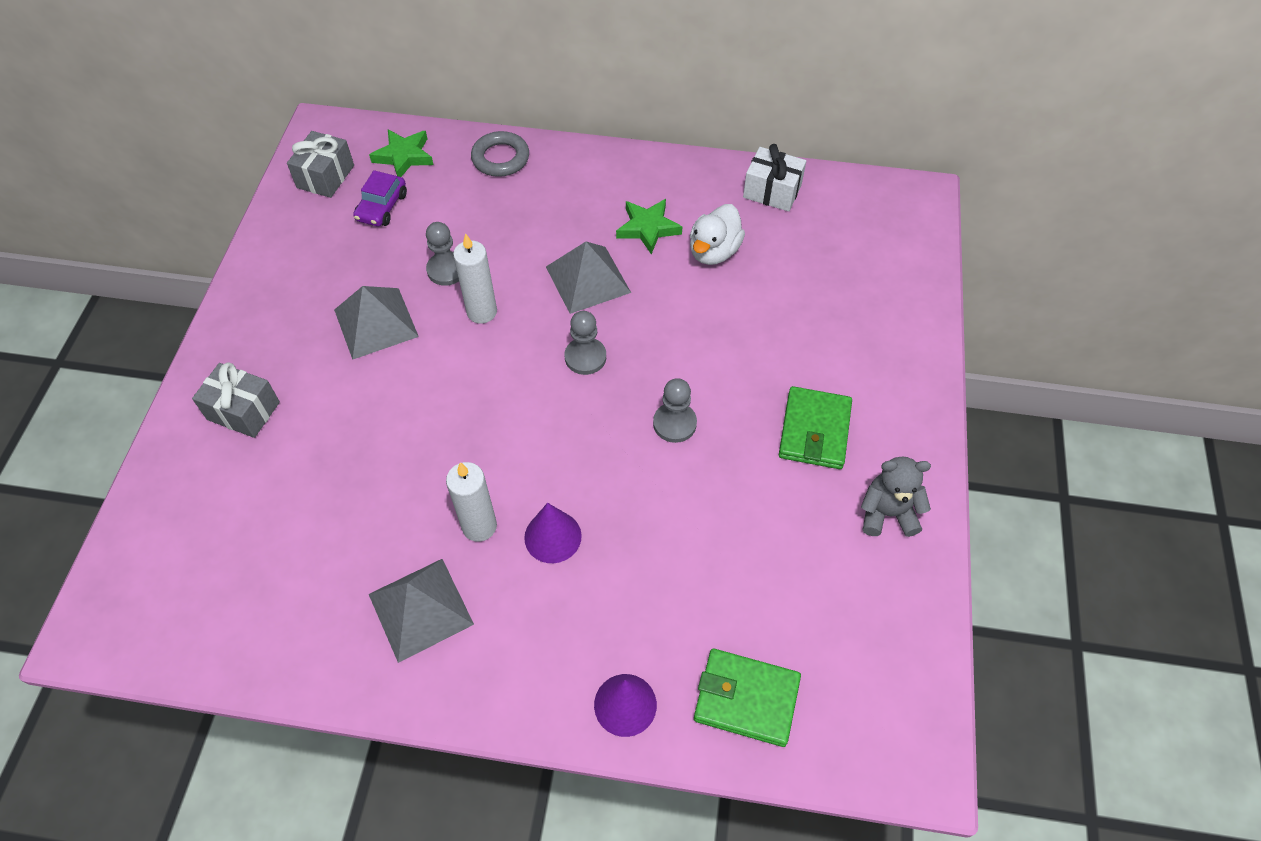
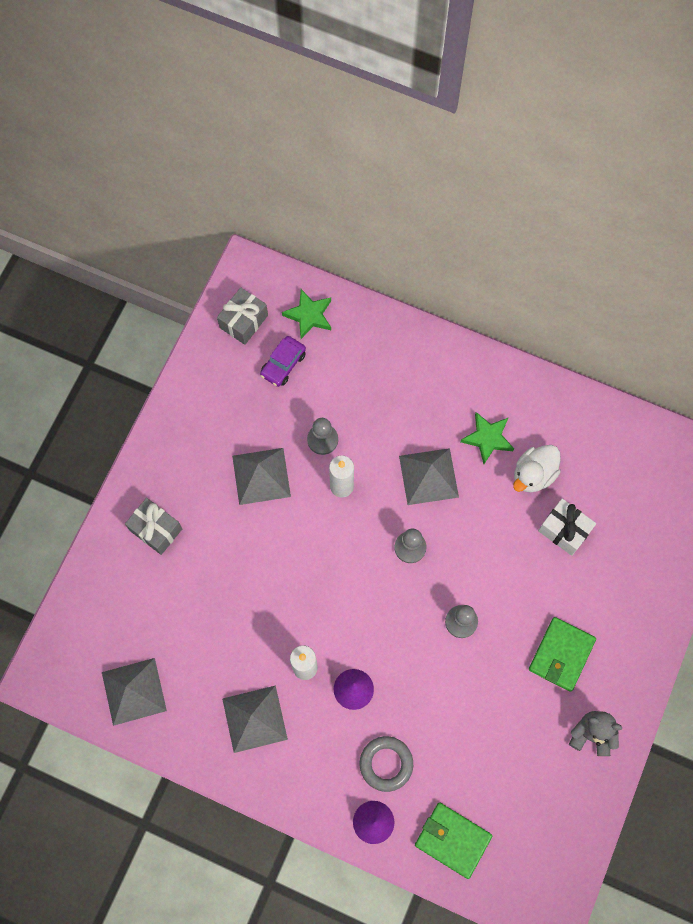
camera: 15 degrees right, 15 degrees up
(235, 616) = (133, 691): none -> grey pyramid
(500, 158) = (386, 337): grey ring -> grey ring (386, 764)
(772, 191) = (598, 426): white gift -> white gift (564, 530)

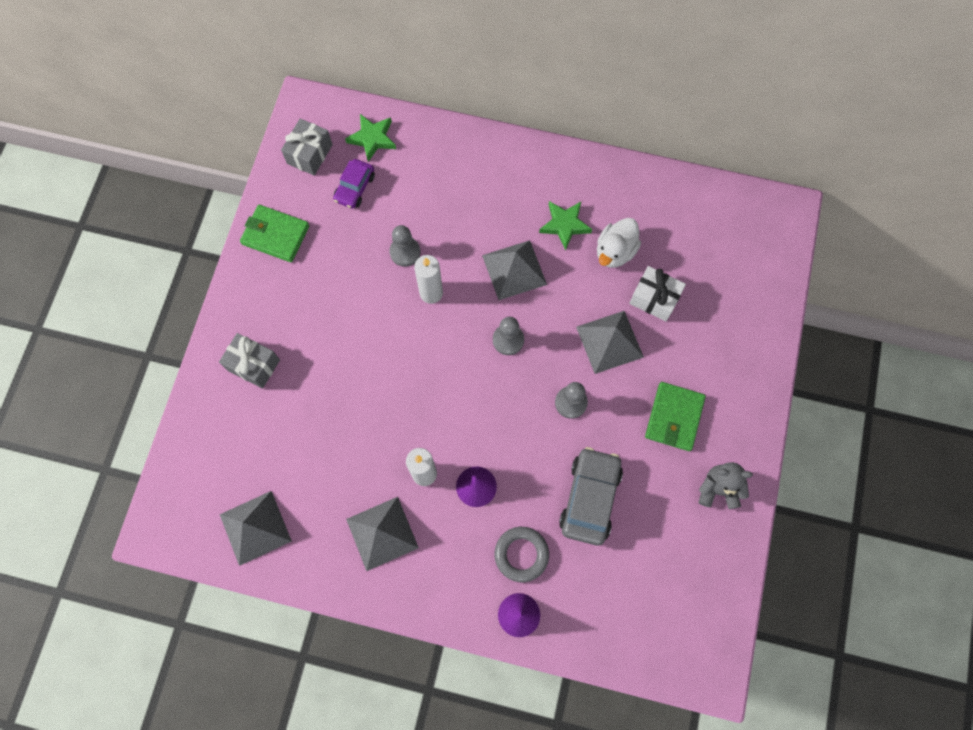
camera: 10 degrees left, 0 degrees up
(261, 476) = (350, 296): grey pyramid -> grey pyramid (609, 341)
(452, 840) = (601, 618): green wallet -> green wallet (276, 235)
(463, 720) = (590, 498): none -> grey car

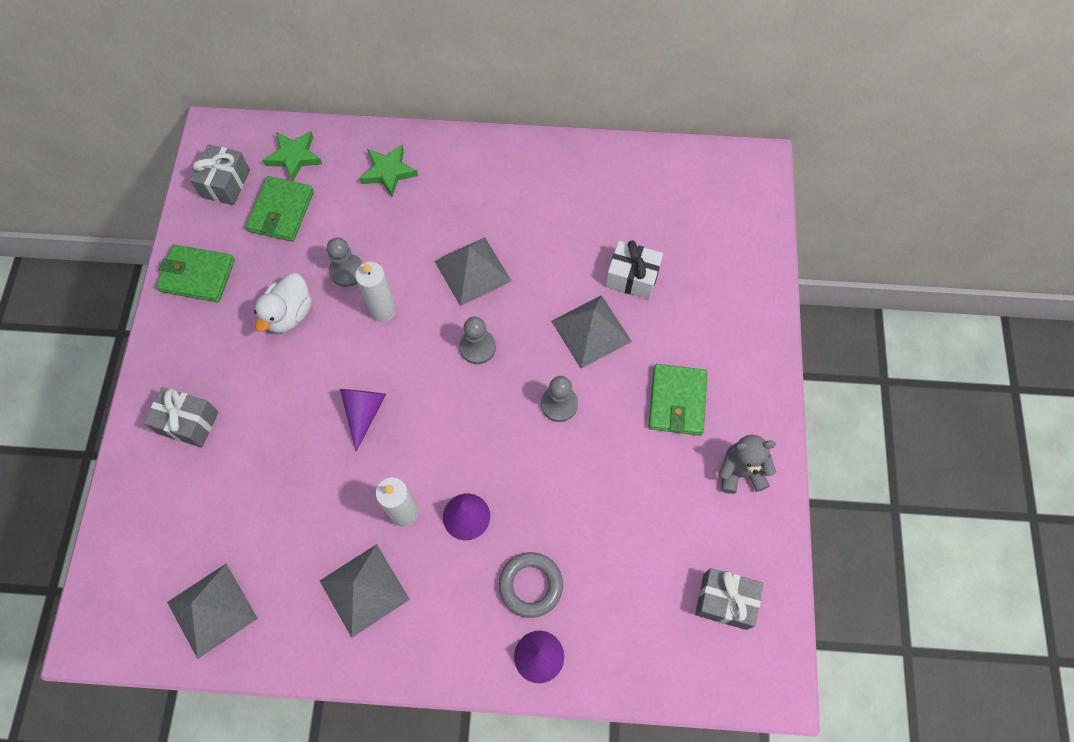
camera: 10 degrees left, 5 degrees down
(355, 188) = (281, 211): purple car -> green wallet
(402, 381) = (364, 412): none -> purple cone
(565, 225) = (521, 215): green star -> green star (389, 172)
(590, 498) = (598, 507): grey car -> none
(615, 251) = (580, 234): white duck -> white duck (289, 314)
(683, 597) = (725, 601): none -> grey gift

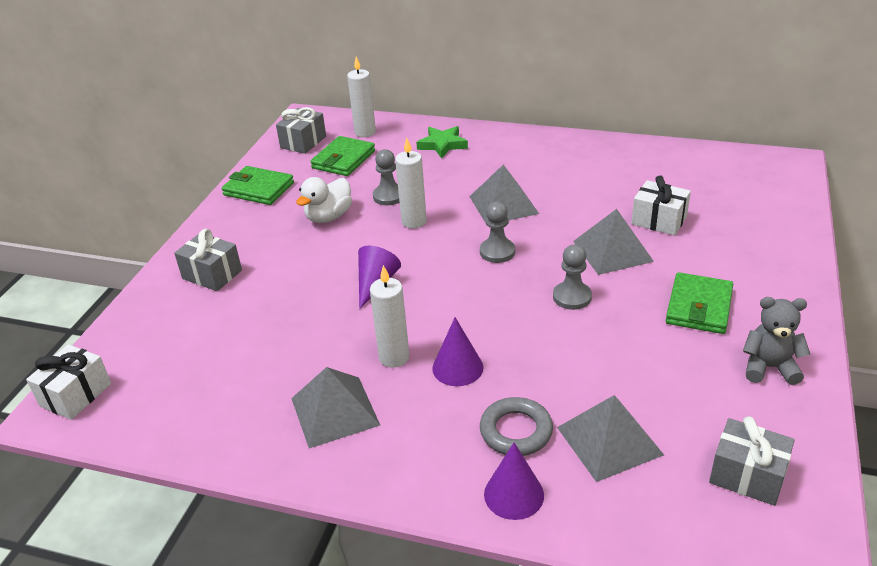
camera: 15 degrees right, 30 degrees down
(106, 612) = (76, 395): none -> white gift
(212, 610) = (176, 407): grey pyramid -> grey pyramid (609, 440)
(294, 157) = (365, 132): green star -> white candle

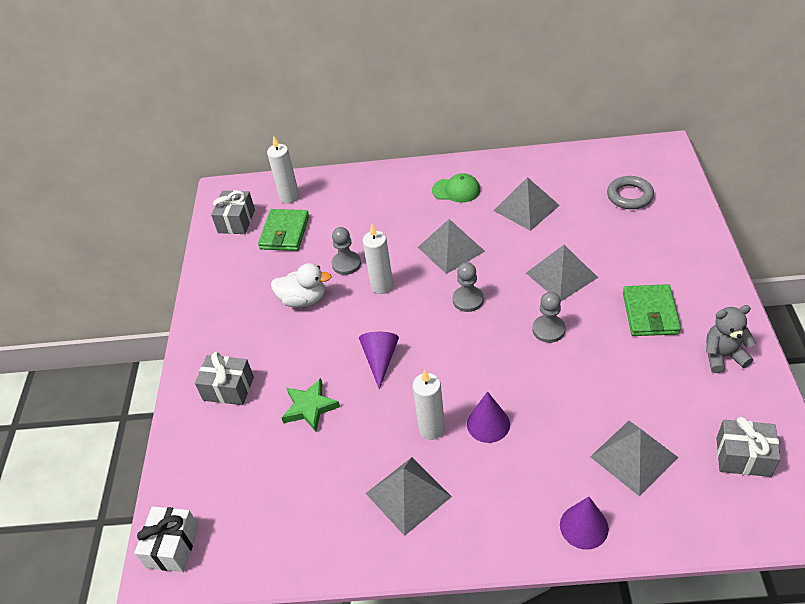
camera: 15 degrees left, 10 degrees up
(258, 189) = (222, 284): green wallet -> none
(329, 217) = (303, 299): white duck -> white duck turned 105 degrees counterclockwise
(442, 145) = (367, 195): green star -> green star (310, 407)
(516, 431) = (560, 469): grey ring -> grey ring (629, 196)
(537, 157) = (456, 190): none -> green cap
(604, 185) = (526, 208): none -> grey pyramid
(659, 220) = (585, 234): white gift -> none

